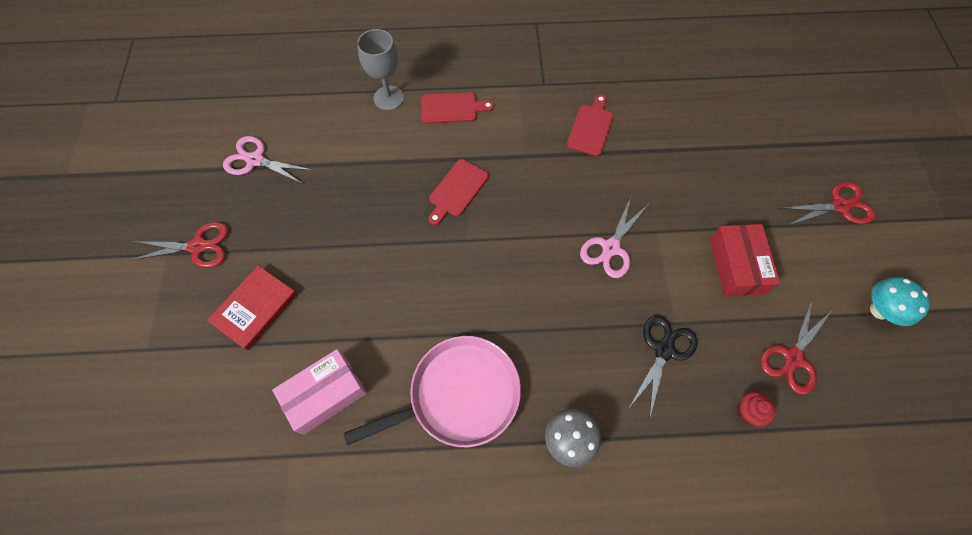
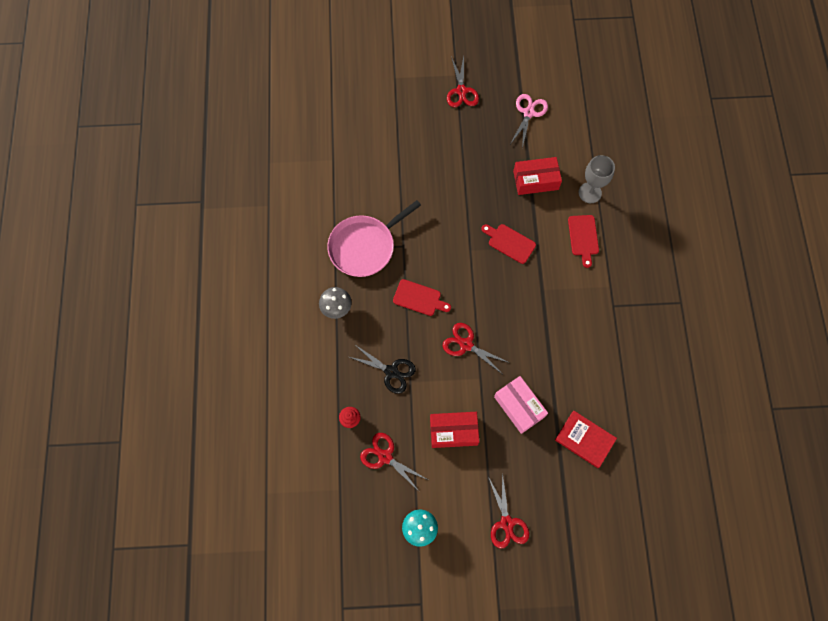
camera: 90 degrees right, 5 degrees up
(255, 308) = (420, 129): red book -> red book (585, 439)
(325, 394) = (366, 174): pink box -> pink box (519, 407)
(364, 156) = (535, 180): none -> red box
(459, 395) = (364, 246): pink pan -> pink pan turned 75 degrees clockwise
(591, 128) = (571, 339): red cutting board -> red cutting board (419, 298)
(611, 248) = (466, 344): pink scissors -> red scissors

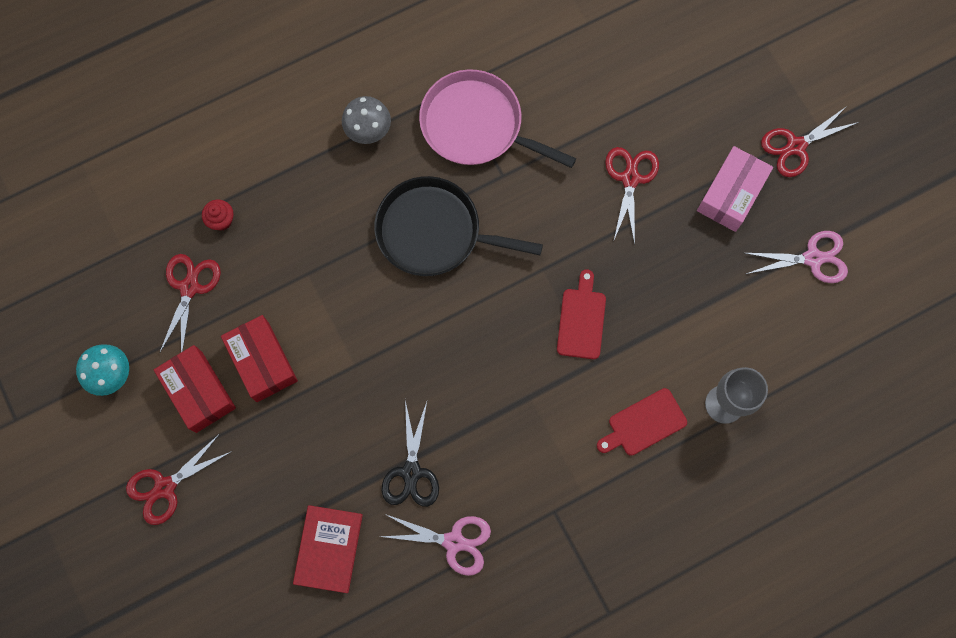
camera: 65 degrees right, 5 degrees up
(391, 371) = (311, 242): black scissors -> black scissors (411, 472)
(419, 298) = (434, 232): red cutting board -> black pan
(466, 344) = (395, 325): red scissors -> red scissors (630, 178)
(519, 407) = (336, 436): pink box -> pink box (731, 194)
(535, 180) = (703, 315): red box -> red box (199, 391)
(609, 367) = (454, 542): none -> pink scissors

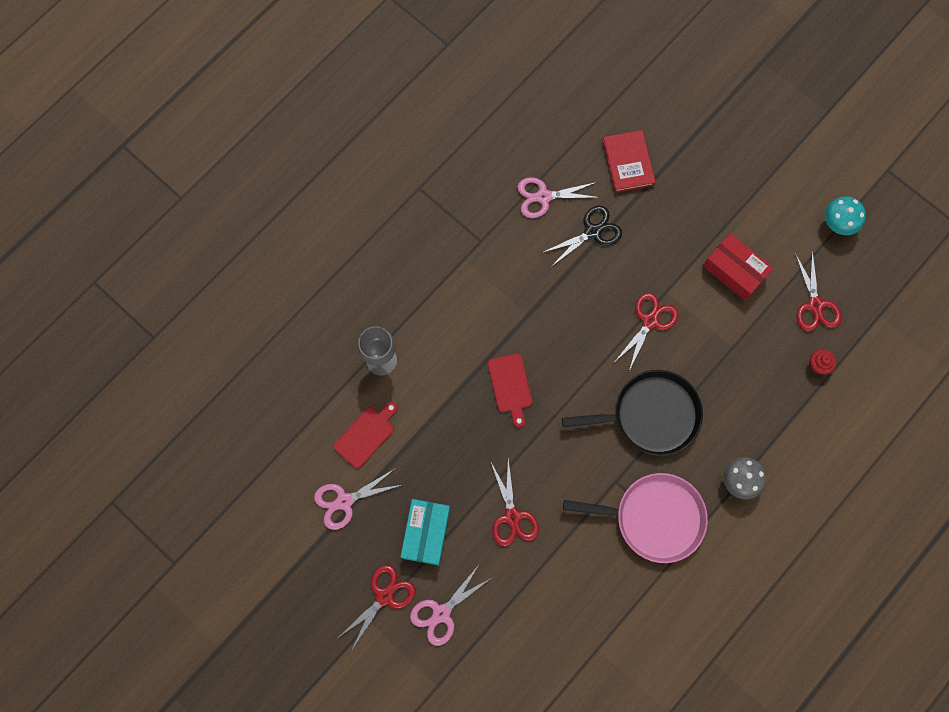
camera: 160 degrees right, 0 degrees up
(165, 487) = (760, 163): red scissors -> red scissors (650, 321)
(199, 391) = (769, 234): red box -> none
(411, 472) = (592, 232): black scissors -> black scissors turned 75 degrees clockwise
(644, 423) = (437, 325): red cutting board -> red cutting board (366, 435)
(731, 194) = (426, 533): pink box -> turquoise box
(739, 110) = (441, 613): none -> pink scissors

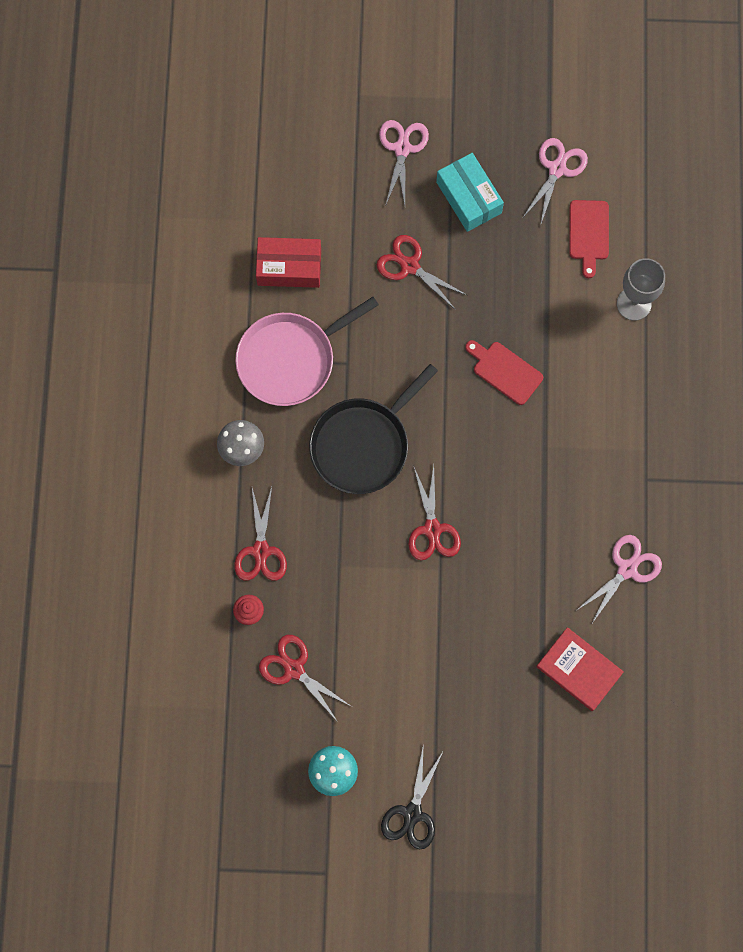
camera: 140 degrees right, 0 degrees up
(384, 596) = (458, 125): red scissors -> red scissors (261, 551)
(592, 232) = (553, 572): black scissors -> black scissors (412, 813)
(734, 271) = (394, 642): red box -> red box (289, 267)

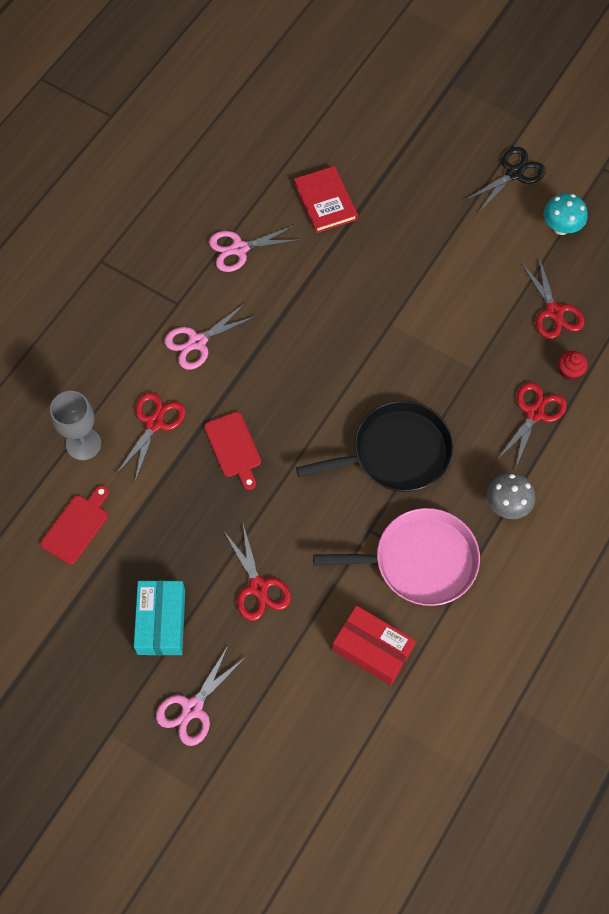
camera: 150 degrees left, 10 degrees down
(432, 529) = (377, 356): red scissors -> red scissors (154, 423)
(557, 169) = (61, 603): pink scissors -> pink scissors (197, 342)

